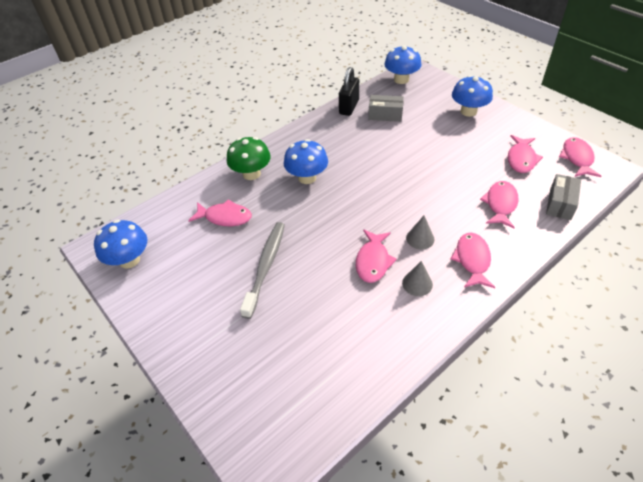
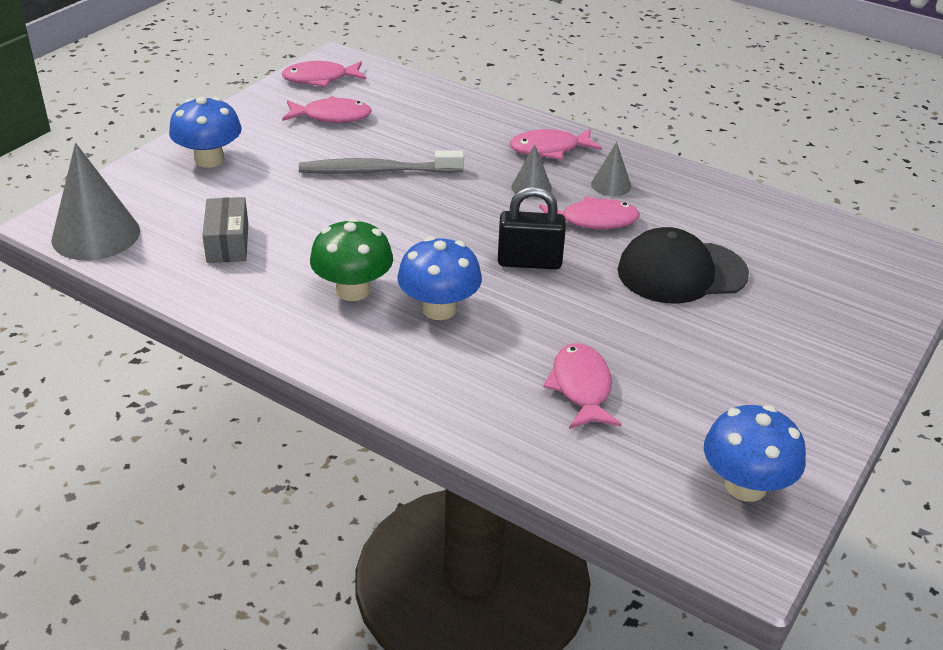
camera: 110 degrees left, 10 degrees down
(251, 174) = (452, 382): green mushroom -> green mushroom (353, 290)
(265, 267) = (660, 315): grey toothbrush -> grey toothbrush (377, 171)
(303, 291) = (681, 272): none -> black cap
(349, 107) = (202, 290): black padlock -> black padlock (529, 262)
(401, 79) = (96, 235): blue mushroom -> grey cone
(500, 204) = (436, 131): pink fish -> none
(560, 204) = (419, 93): grey box -> none

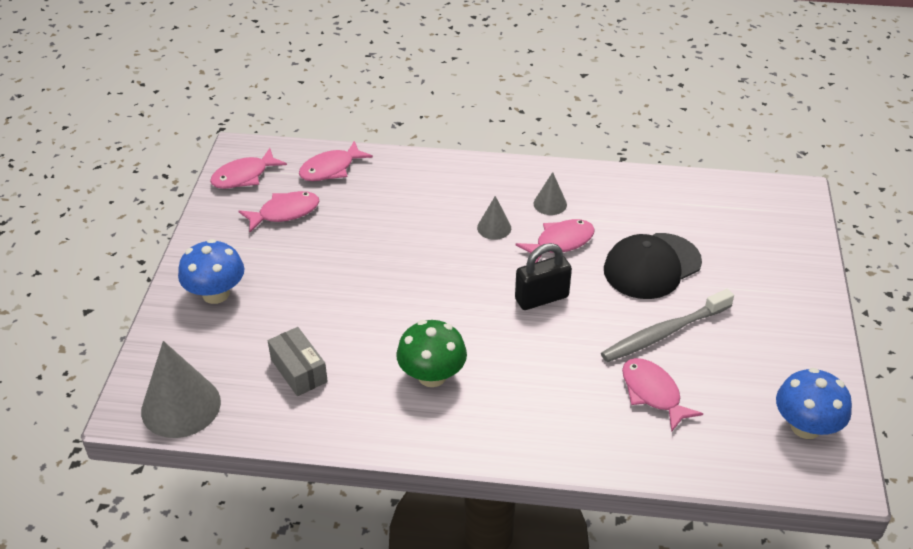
camera: 25 degrees left, 5 degrees up
(377, 171) = (364, 255): grey toothbrush -> grey toothbrush (664, 333)
(439, 309) = (508, 367): blue mushroom -> none
(549, 149) = (481, 185): pink fish -> pink fish (331, 169)

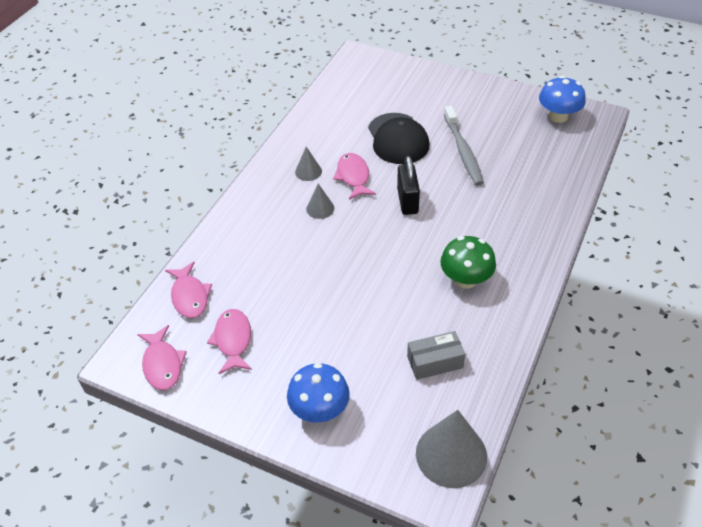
camera: 70 degrees left, 5 degrees up
(653, 393) = (515, 171): pink fish -> none

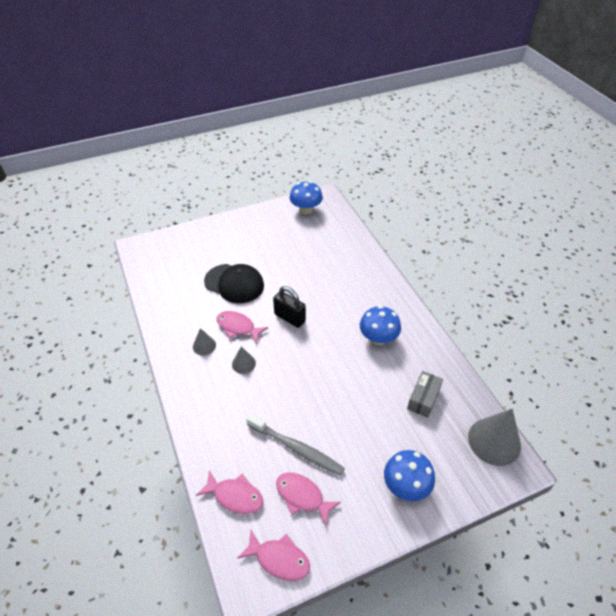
camera: 50 degrees left, 0 degrees up
(463, 151) = (282, 264): grey toothbrush -> grey toothbrush (296, 448)
(466, 279) = (378, 338): green mushroom -> blue mushroom

